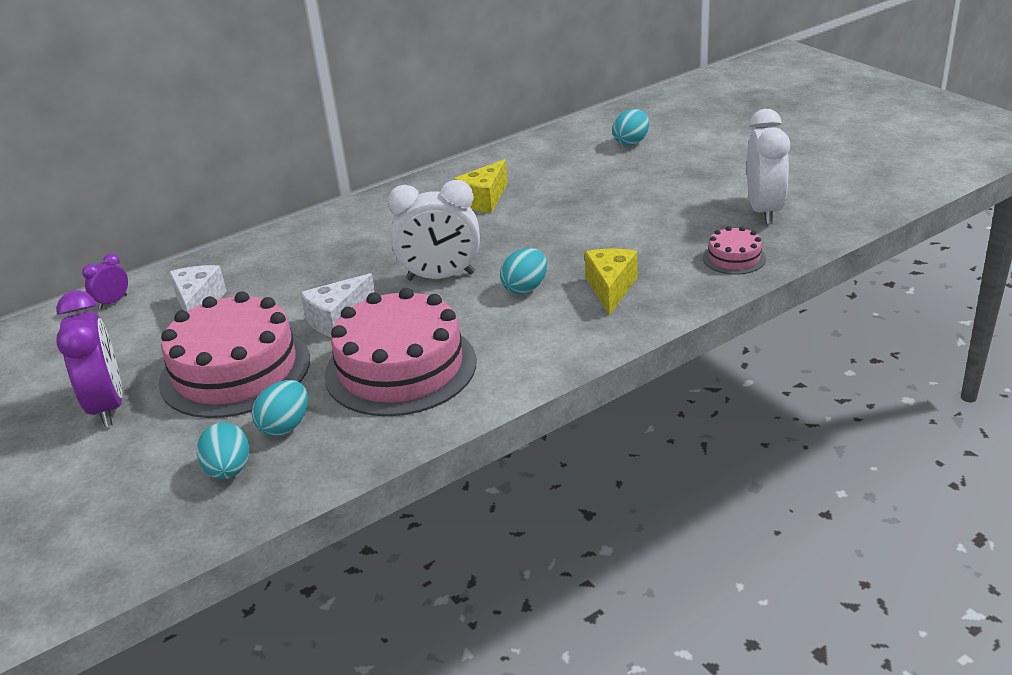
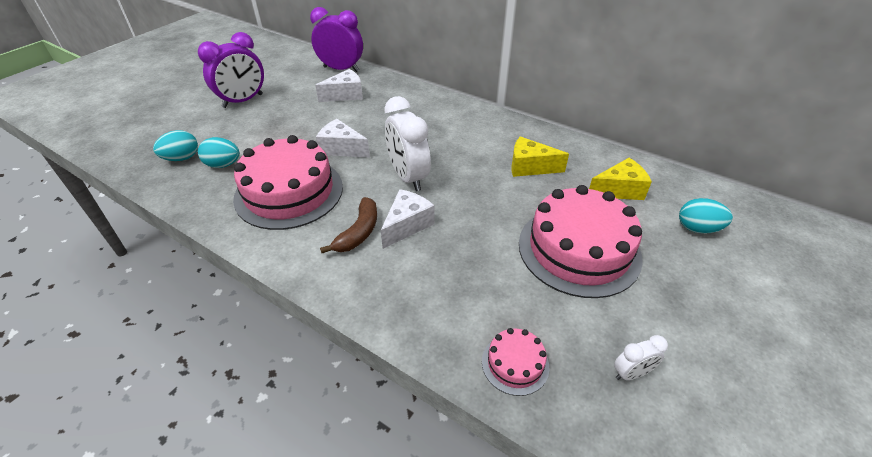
camera: 65 degrees right, 10 degrees up
(113, 302) = (341, 69): purple clock -> purple clock, size x2.07
(235, 370) = (279, 129): pink cake -> pink cake (579, 249)
(515, 321) = (359, 232): none -> brown banana
(525, 288) = (407, 225): turquoise egg -> white cheese
(610, 288) = (423, 278): yellow cheese -> yellow cheese (619, 190)
(764, 210) = (631, 373): white clock -> white clock, size x0.48

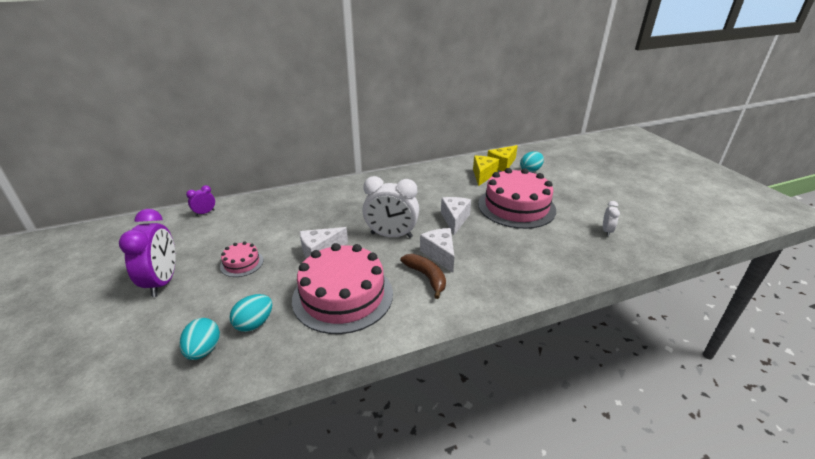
camera: 55 degrees left, 10 degrees down
(341, 69) = (205, 213): purple clock -> purple clock, size x0.48
(345, 95) = (248, 224): white cheese -> white cheese (454, 219)
(515, 364) = (581, 261): pink cake -> pink cake (242, 263)
(530, 167) = (434, 190): yellow cheese -> yellow cheese (502, 164)

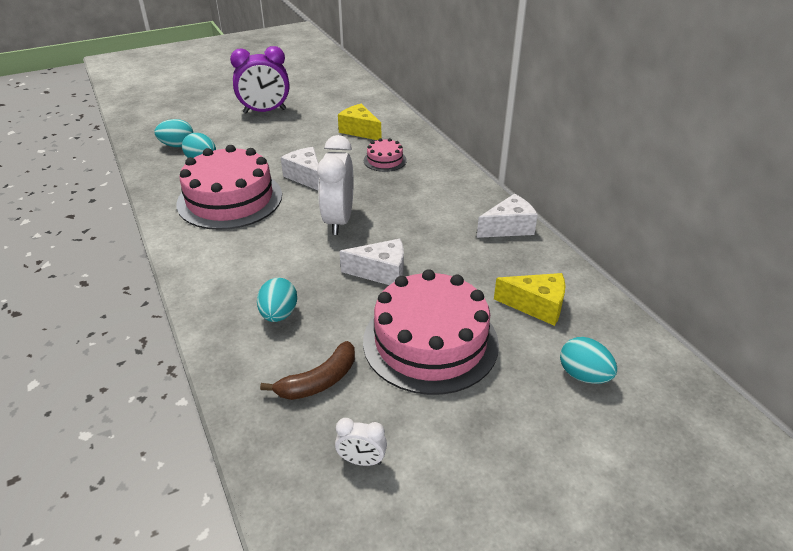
camera: 85 degrees right, 5 degrees up
(205, 213) = (376, 105): purple clock -> none
(242, 263) = (288, 139): pink cake -> pink cake (385, 160)
(426, 277) = (252, 251): brown banana -> brown banana (319, 381)
(440, 254) = (296, 260): white cheese -> white cheese (508, 228)
(501, 261) = (279, 314): none -> turquoise egg
(502, 164) = (594, 334): yellow cheese -> yellow cheese (359, 131)

